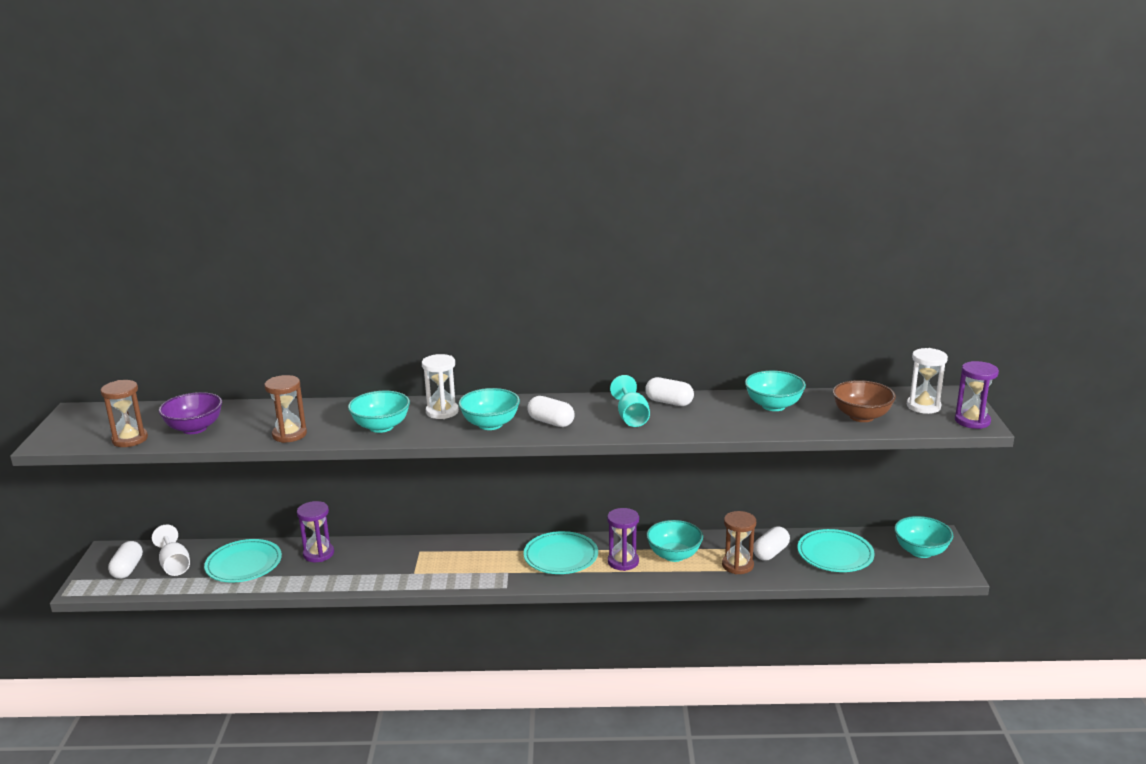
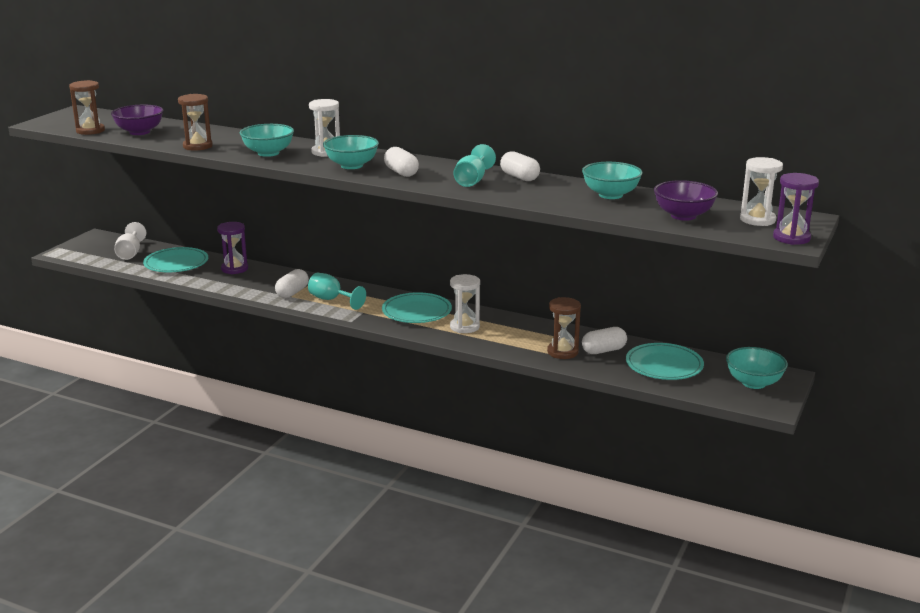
camera: 25 degrees right, 0 degrees up
(127, 569) = (98, 249): white capsule -> white capsule (292, 293)
(461, 566) = (331, 300): none -> turquoise goblet
(623, 562) = (464, 327): purple hourglass -> white hourglass
(674, 555) = (514, 332): turquoise bowl -> none
(861, 416) = (683, 216): brown bowl -> purple bowl

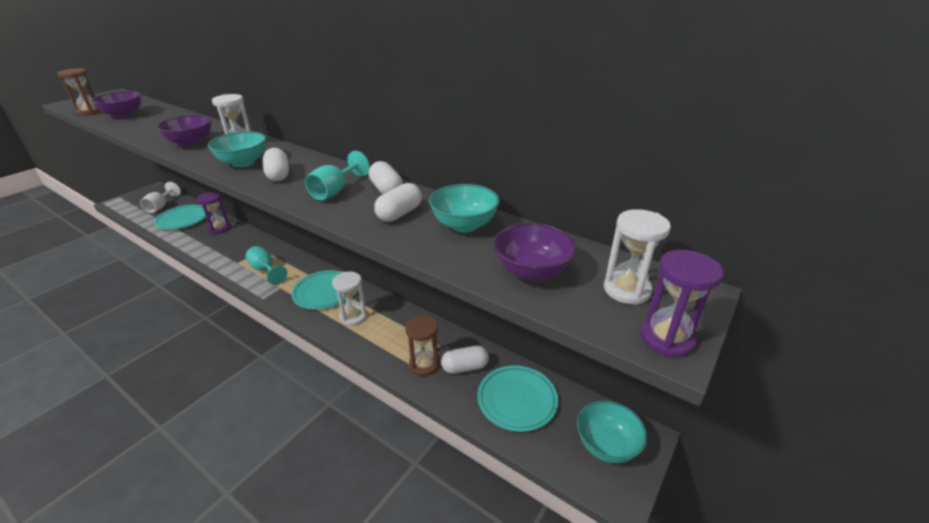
camera: 10 degrees right, 10 degrees up
(197, 146) = (145, 132): brown hourglass -> none
(268, 153) = (191, 143): turquoise bowl -> purple bowl
(292, 293) = (241, 259): white capsule -> white capsule (399, 214)

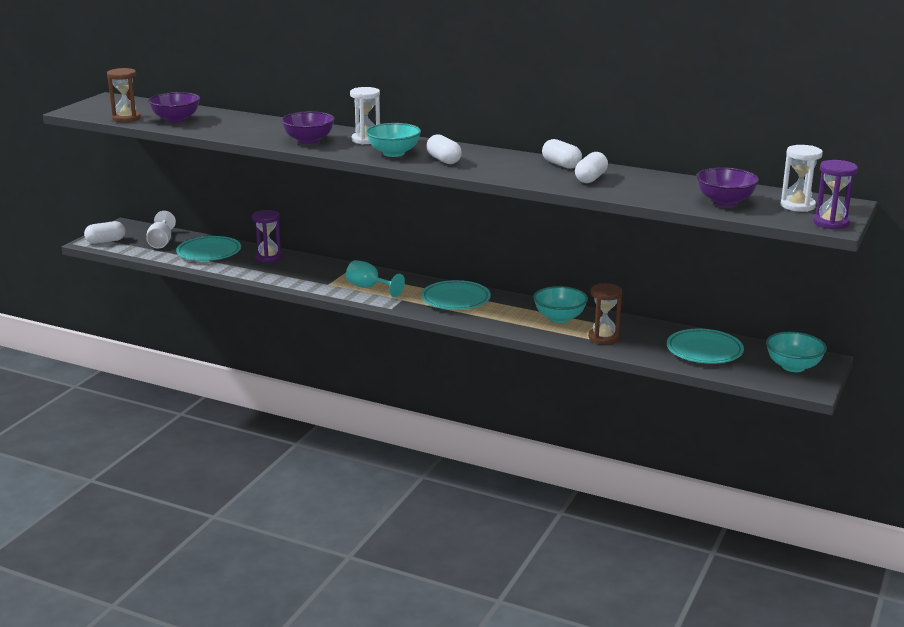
camera: 10 degrees left, 10 degrees down
(335, 191) = (515, 168): turquoise goblet -> none
(353, 317) = (504, 313): white hourglass -> none
(464, 225) = (652, 182): turquoise bowl -> turquoise bowl (559, 318)
(465, 367) = (644, 336): white capsule -> white capsule (106, 241)

